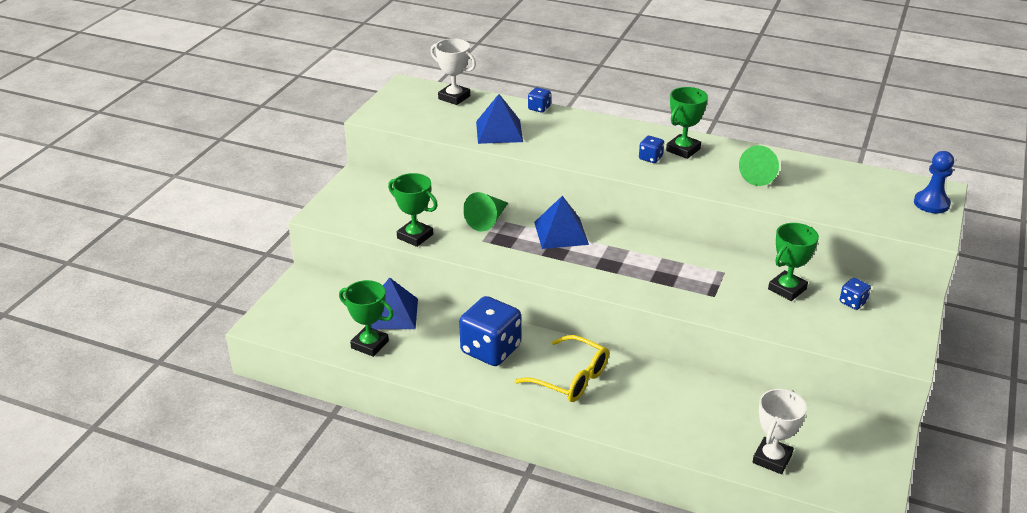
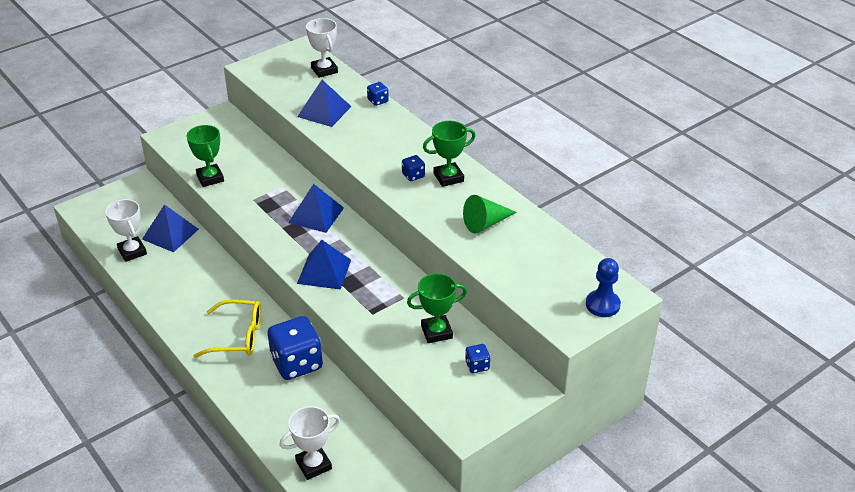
camera: 30 degrees right, 5 degrees up
(370, 344) = (132, 252): green trophy -> white trophy
(487, 220) = (274, 184): green cone -> none
(490, 350) = (206, 290): blue dice -> blue dice (296, 363)
(571, 378) = (238, 336): yellow glasses -> yellow glasses turned 60 degrees counterclockwise
(627, 277) = (324, 271): none -> blue pyramid

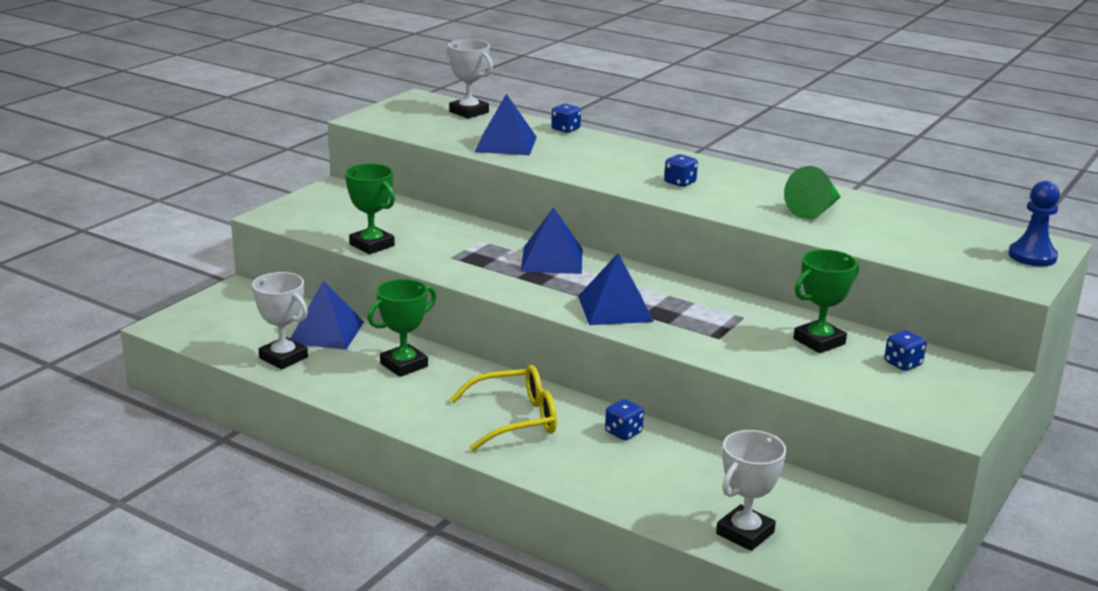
camera: 20 degrees left, 15 degrees down
(296, 363) = (623, 432): blue dice -> blue dice, size x0.45
(448, 177) = (725, 179): green trophy -> green trophy (404, 365)

